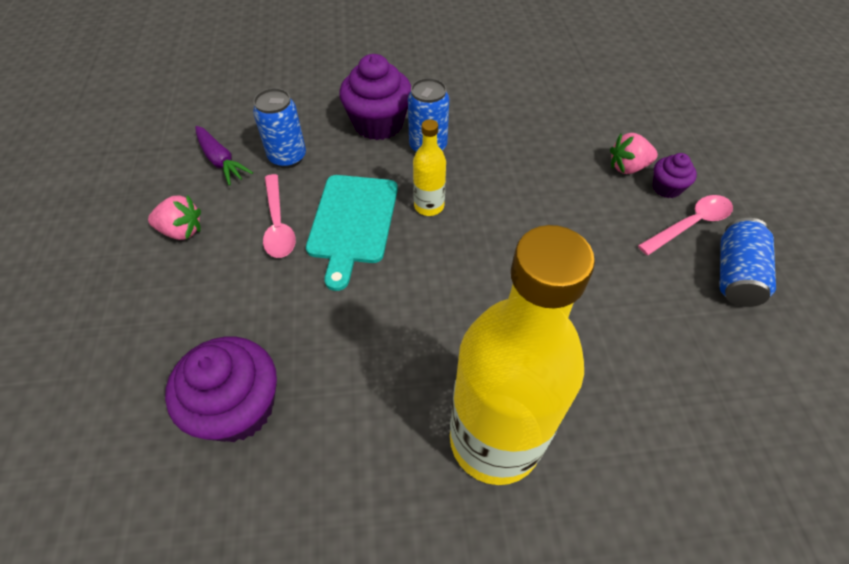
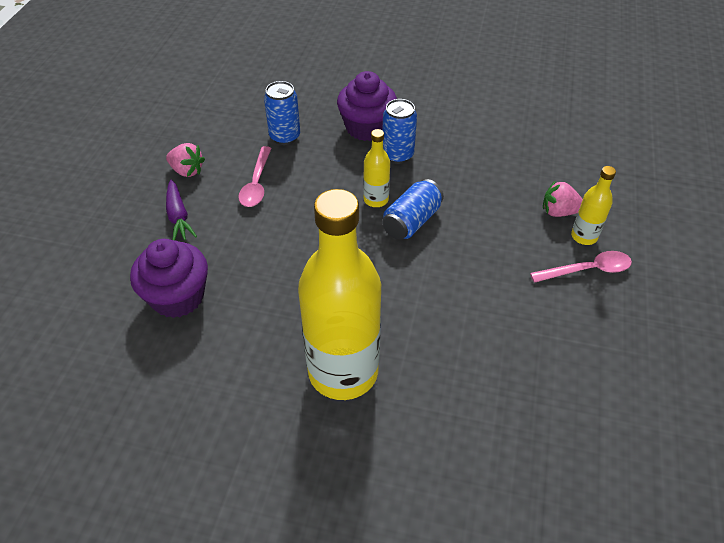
camera: 20 degrees right, 5 degrees down
(221, 161) = (235, 128): purple carrot -> purple carrot (178, 217)
(352, 222) = (311, 196): turquoise cutting board -> none
(666, 188) = (584, 236): purple cupcake -> yellow bottle
(735, 275) = (603, 318): blue can -> blue can (411, 221)

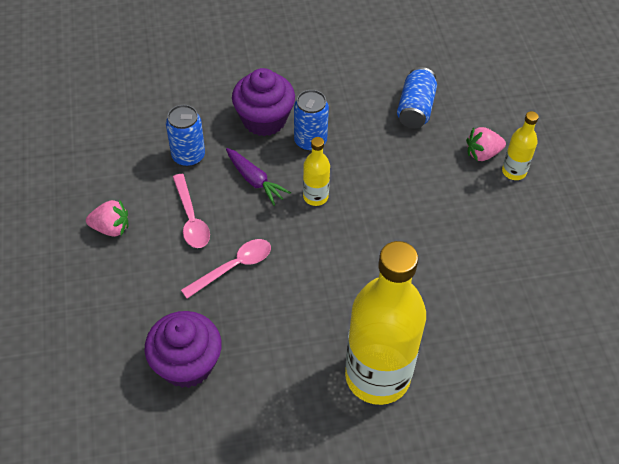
camera: 25 degrees left, 5 degrees up
(178, 217) = (135, 281): purple carrot -> purple carrot (255, 181)
(411, 221) = (360, 208): blue can -> blue can (415, 109)
(587, 270) = (531, 204): pink spoon -> pink spoon (233, 267)

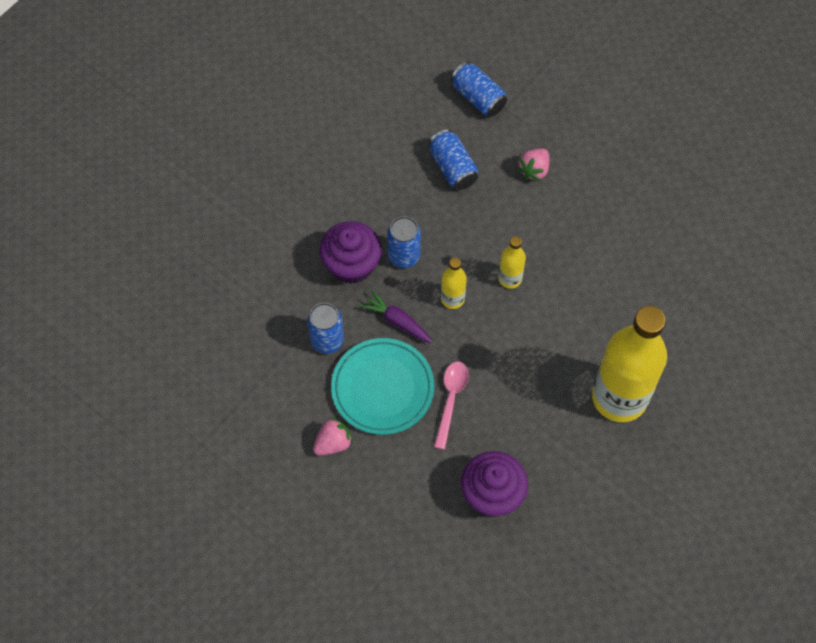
camera: 40 degrees left, 10 degrees up
(191, 219) = (382, 388): pink spoon -> turquoise plate
(255, 181) = (397, 321): purple carrot -> purple carrot turned 150 degrees counterclockwise
(487, 76) = (478, 98): none -> blue can
(514, 171) = (568, 168): yellow bottle -> yellow bottle (510, 278)

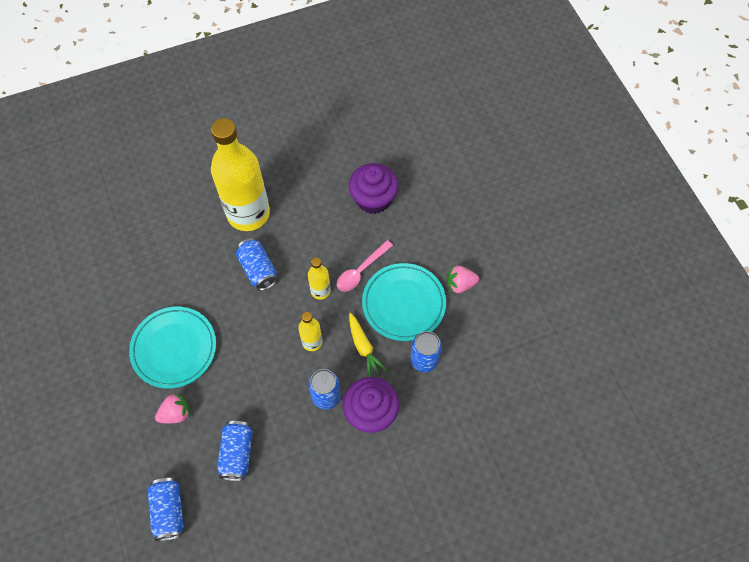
camera: 150 degrees left, 0 degrees up
(397, 321) = (363, 347): purple carrot -> yellow carrot
(510, 278) = (260, 334): yellow bottle -> yellow bottle (320, 291)
(561, 341) = (258, 269): none -> blue can
(582, 222) = (174, 348): none -> turquoise plate

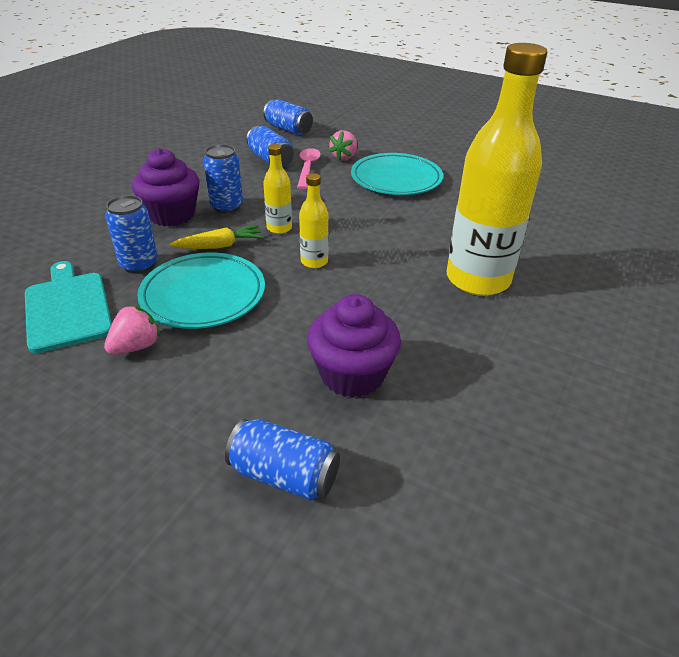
camera: 140 degrees right, 25 degrees down
(258, 269) = (399, 246): blue can -> blue can (284, 475)
(361, 270) = (286, 297): pink spoon -> pink spoon (307, 168)
(363, 347) = (220, 246): yellow carrot -> yellow carrot turned 135 degrees clockwise
(483, 342) = (67, 308): none -> turquoise cutting board

